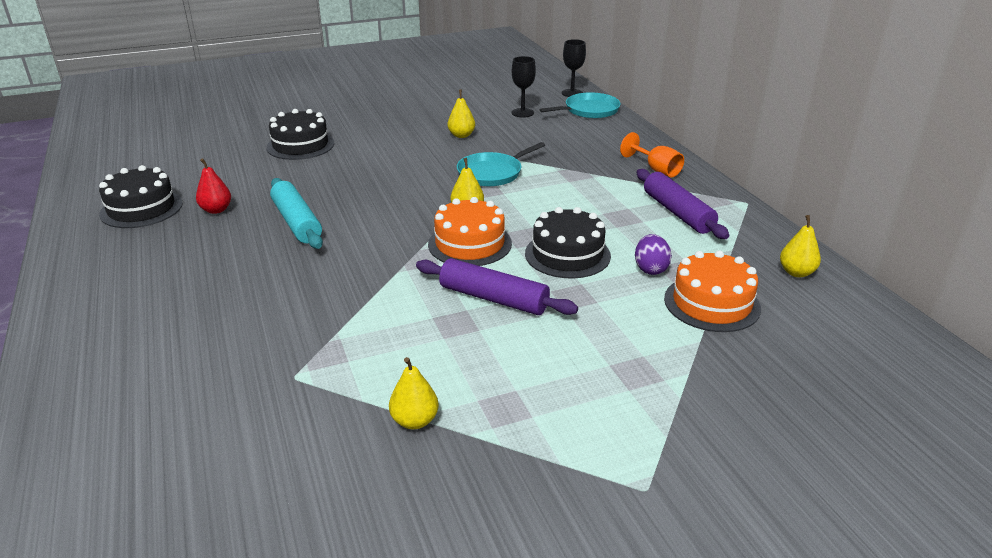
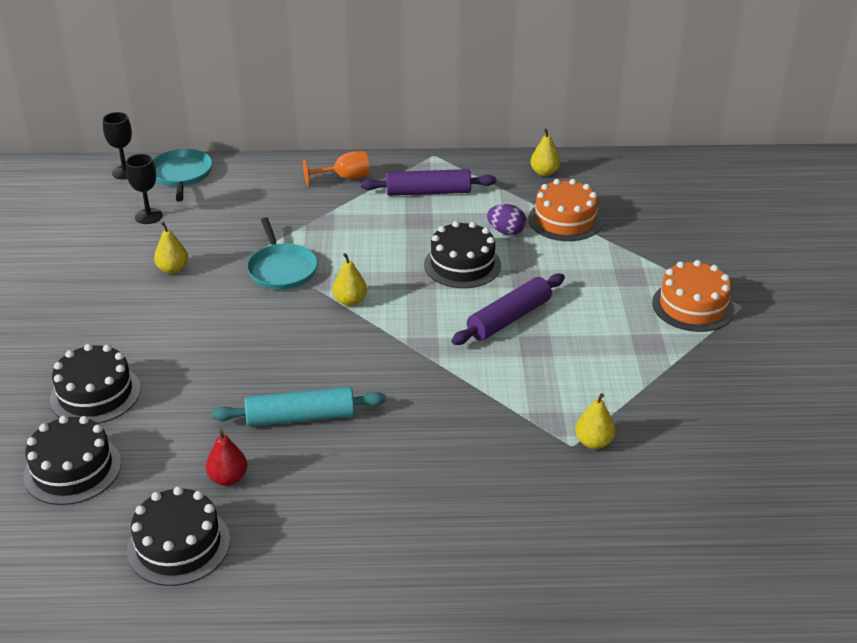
camera: 70 degrees left, 5 degrees up
(219, 157) = (72, 469): none -> black cake
(414, 421) = (648, 388): yellow pear -> yellow pear (593, 442)
(469, 244) = (414, 312): orange cake -> orange cake (693, 306)

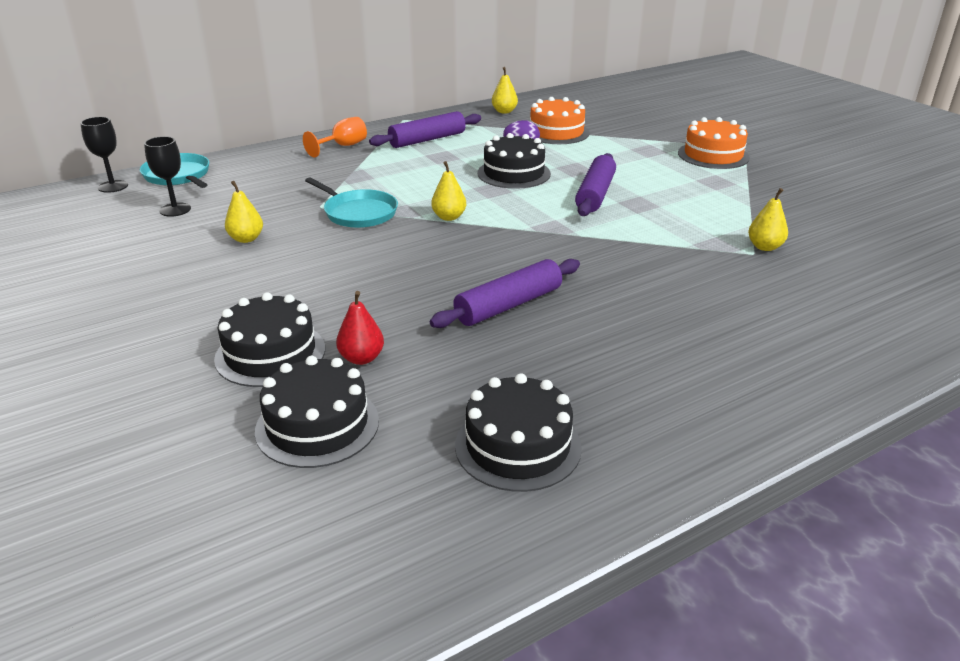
camera: 30 degrees left, 5 degrees down
(228, 478) = (498, 373): red pear -> red pear (361, 358)
(300, 417) = (508, 305): turquoise rolling pin -> purple rolling pin

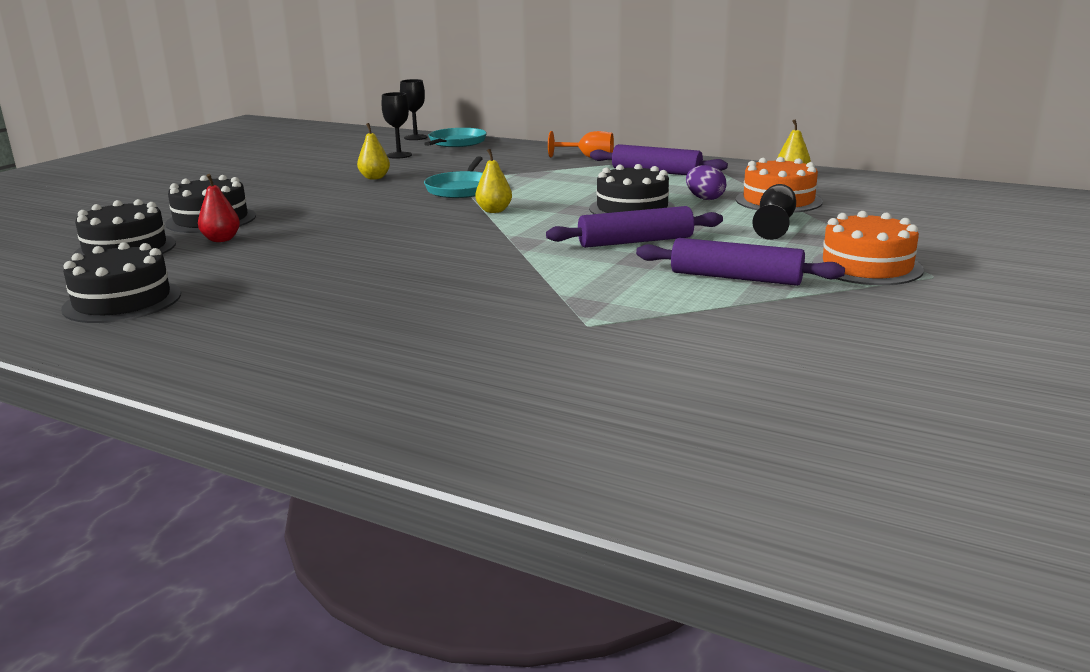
camera: 60 degrees right, 10 degrees down
(508, 305) = (346, 258): purple rolling pin -> purple rolling pin (735, 278)
(606, 149) = (775, 224): none -> black goblet
(764, 247) = (616, 328): yellow pear -> none

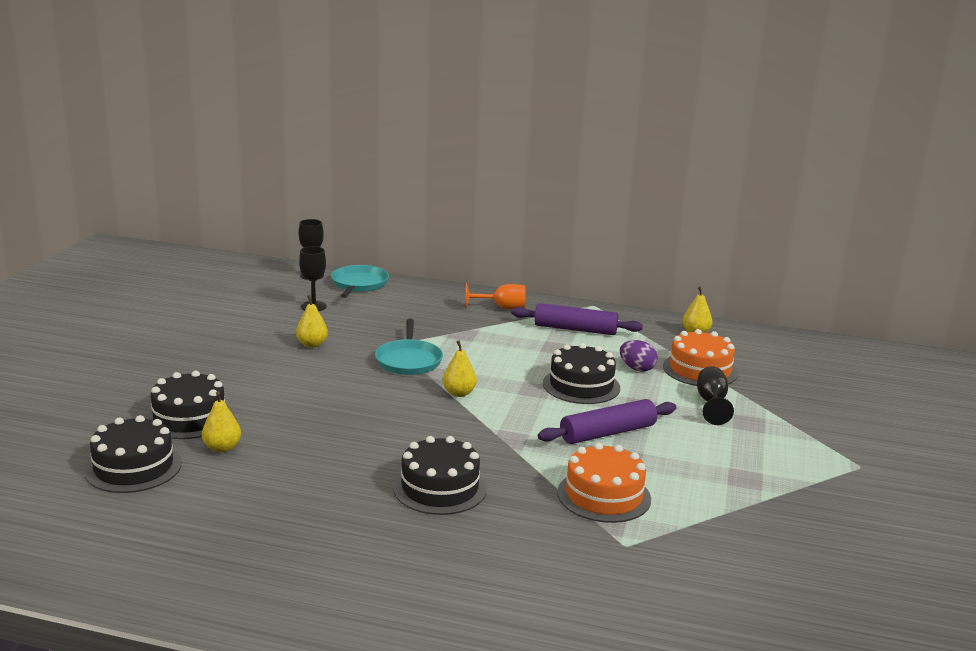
camera: 15 degrees left, 0 degrees up
(122, 301) = (190, 544): black cake -> black cake (440, 488)
(221, 239) = (222, 448): red pear -> yellow pear
(735, 278) = (712, 477): purple rolling pin -> none
(867, 266) = (806, 457): orange cake -> orange cake (604, 495)

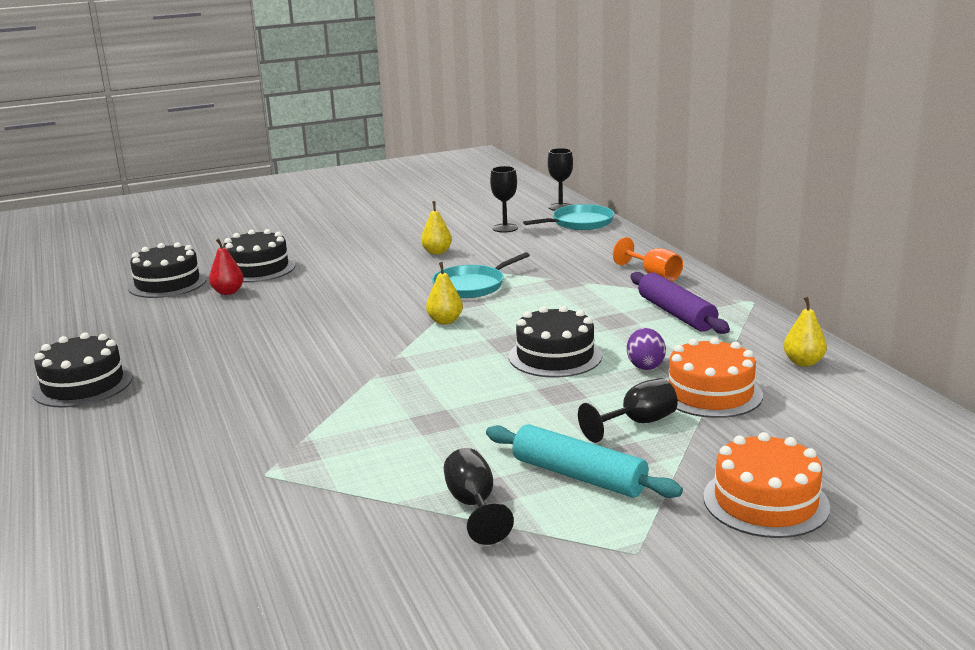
camera: 55 degrees right, 0 degrees up
(222, 448) = (228, 292): yellow pear -> red pear
(440, 488) = (266, 372): black cake -> black cake (83, 384)
(604, 495) = (346, 436): orange cake -> orange cake (765, 501)
(607, 433) = (475, 398): purple rolling pin -> none
(757, 446) = (578, 476): none -> turquoise rolling pin
(757, 490) = (473, 505): none -> black goblet

